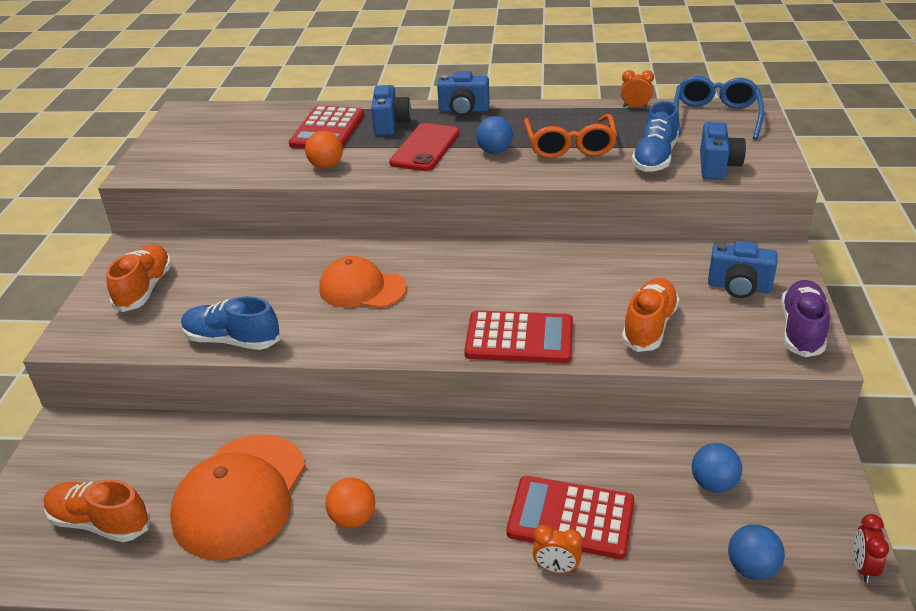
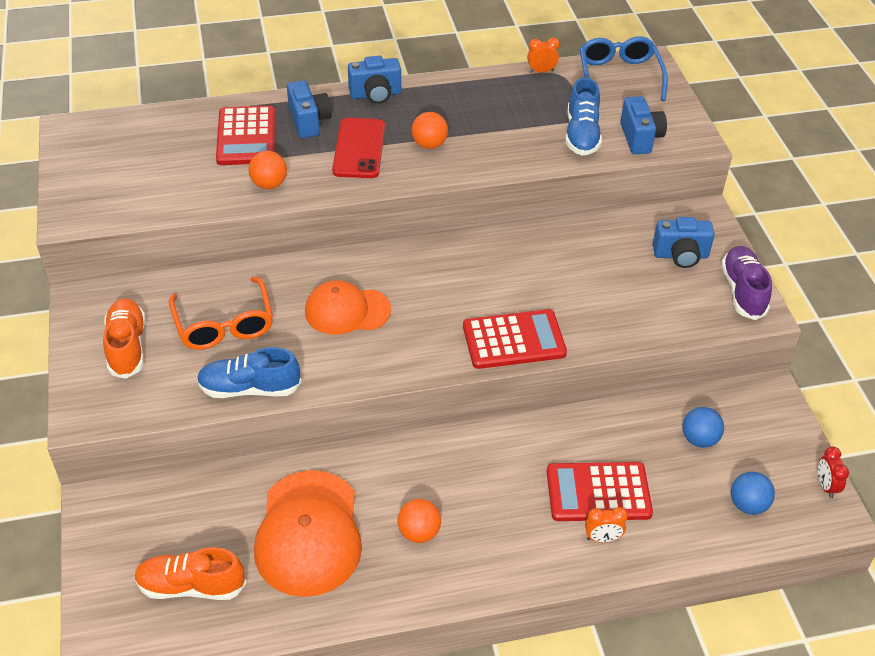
camera: 20 degrees left, 10 degrees up
(494, 151) = (429, 144): blue ball -> orange ball
(570, 146) = (498, 129): orange glasses -> orange glasses (224, 325)
(649, 326) = (619, 309): orange shoe -> none

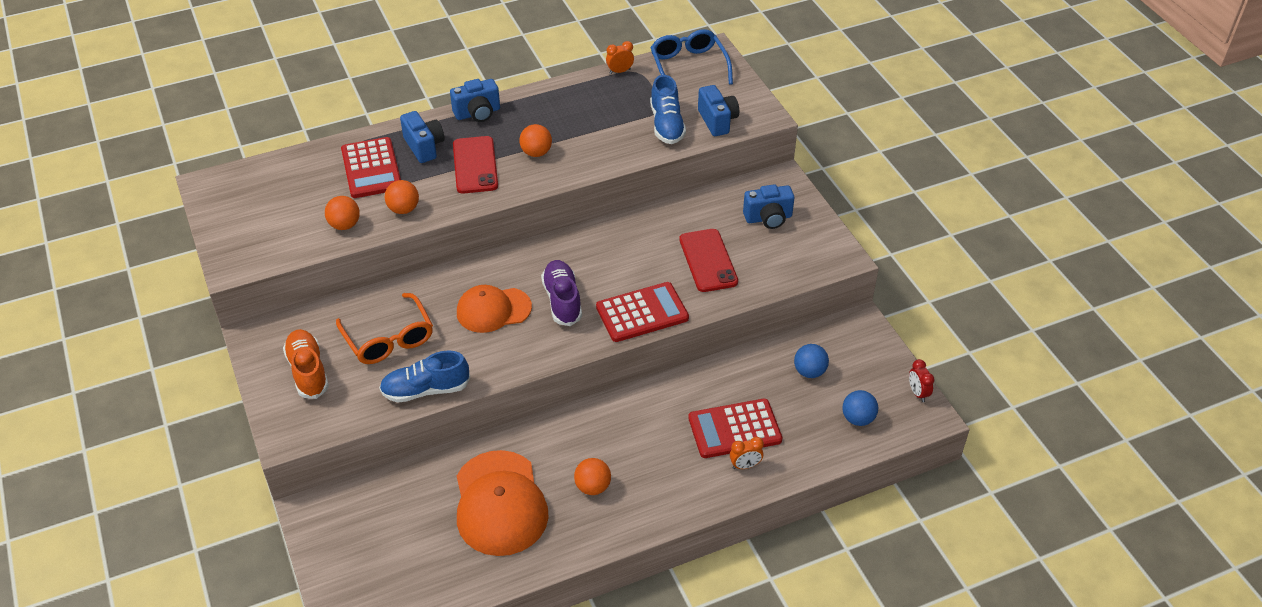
camera: 10 degrees left, 0 degrees up
(191, 586) = (411, 563): orange shoe -> none
(201, 192) = (344, 225): none -> orange ball
(602, 293) = (708, 261): none -> red phone
(743, 291) = (825, 241): purple shoe -> purple shoe (562, 300)

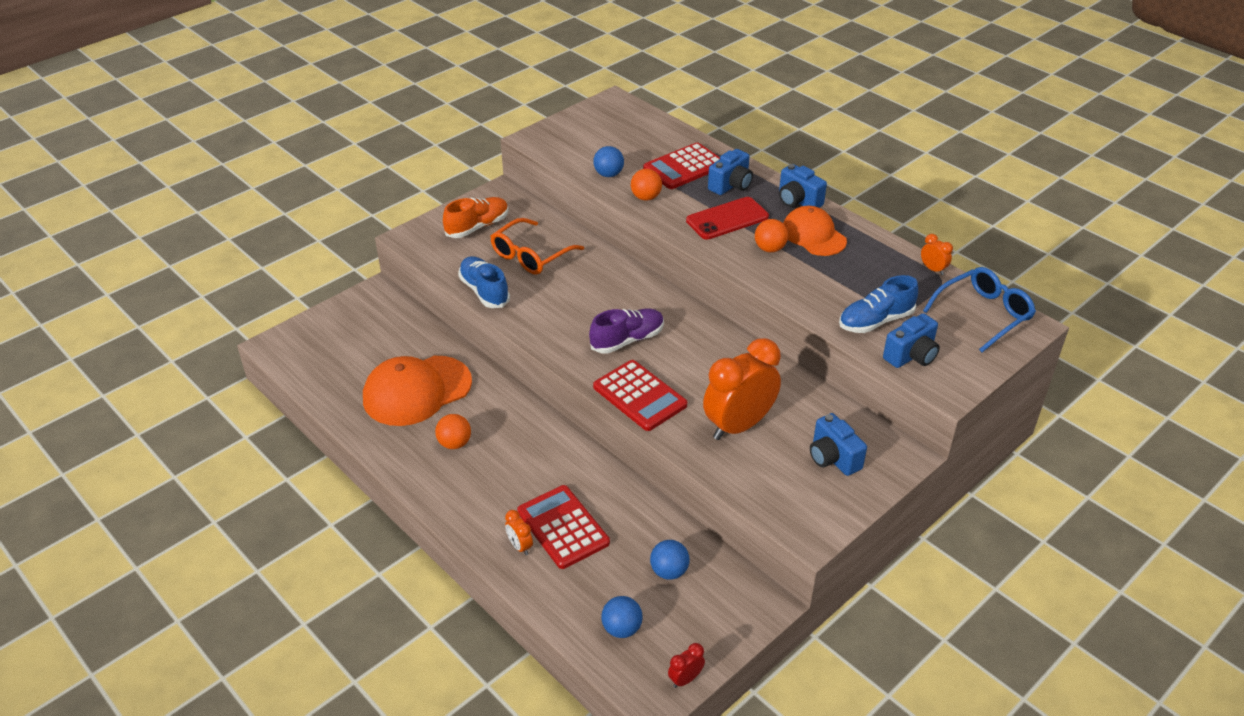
camera: 70 degrees right, 5 degrees down
(344, 225) = (608, 174): orange ball -> blue ball
(493, 310) = (593, 302): orange cap -> orange cap (813, 235)
(708, 261) = (738, 425): red phone -> orange clock

